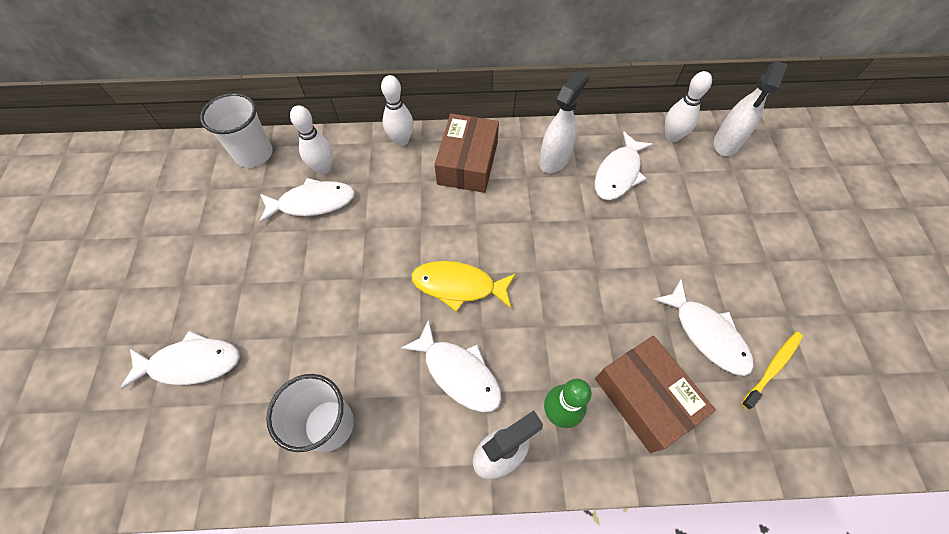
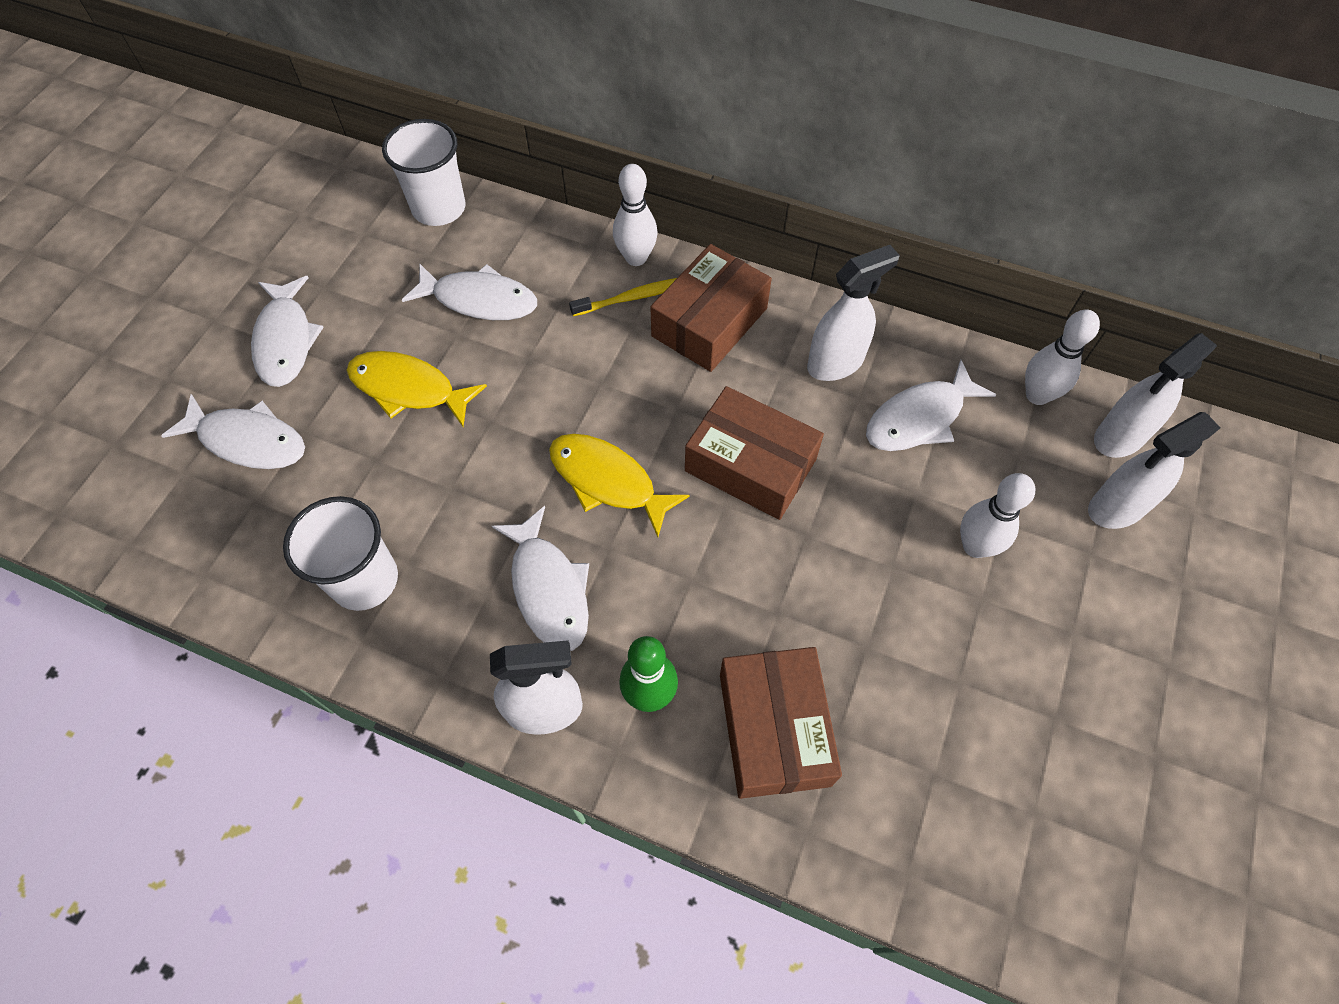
camera: 25 degrees right, 0 degrees up
(293, 279) = (409, 389): none -> yellow fish
(323, 168) = (515, 259): white bowling pin -> white bowling pin (975, 546)
(539, 239) = (750, 465): none -> brown box
(706, 334) = (913, 688): white fish -> white fish (286, 340)
(747, 182) = (1116, 507): none -> white spray bottle
(772, 367) = (983, 775): yellow toothbrush -> yellow toothbrush (634, 297)

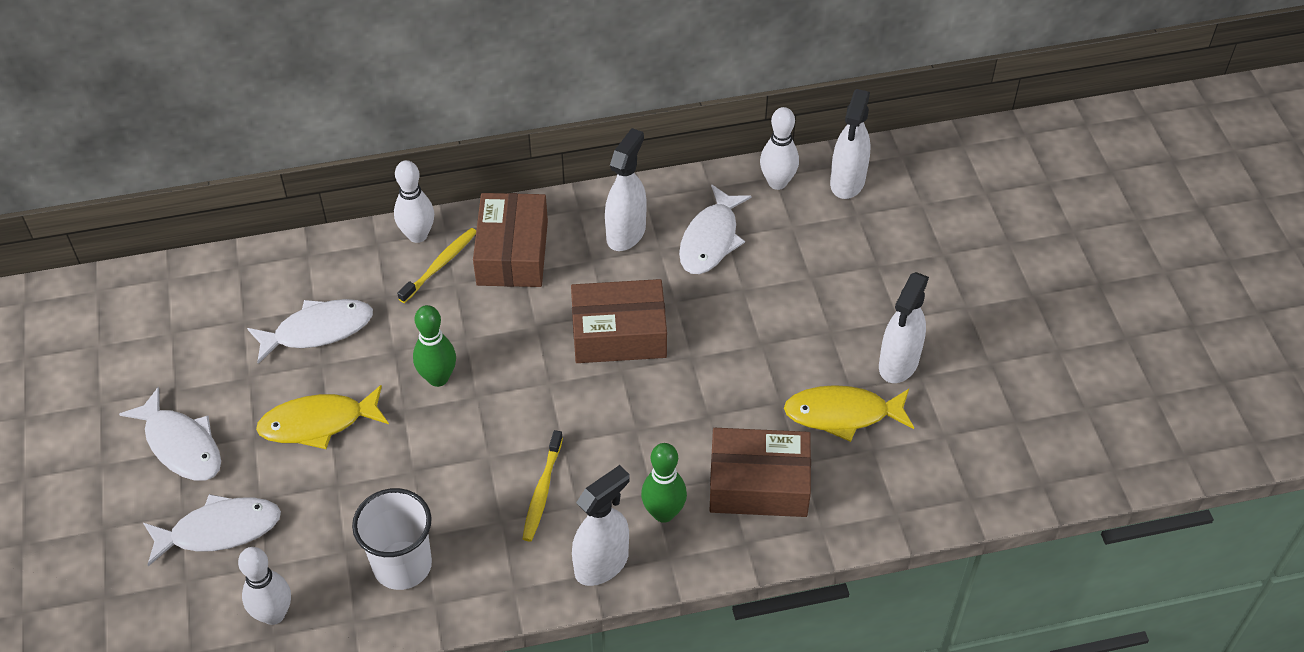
camera: 35 degrees left, 10 degrees down
(439, 208) = (220, 280): white cup -> none
(545, 408) = (438, 378): none -> green bowling pin
(548, 588) = (542, 492): white fish -> yellow toothbrush
(608, 481) = (526, 400): yellow fish -> yellow fish (842, 414)
(774, 729) = (758, 484): brown box -> brown box turned 45 degrees counterclockwise
(975, 546) = (804, 302): white bowling pin -> white bowling pin (273, 614)
(1116, 507) = (874, 228): white spray bottle -> white spray bottle (898, 363)

